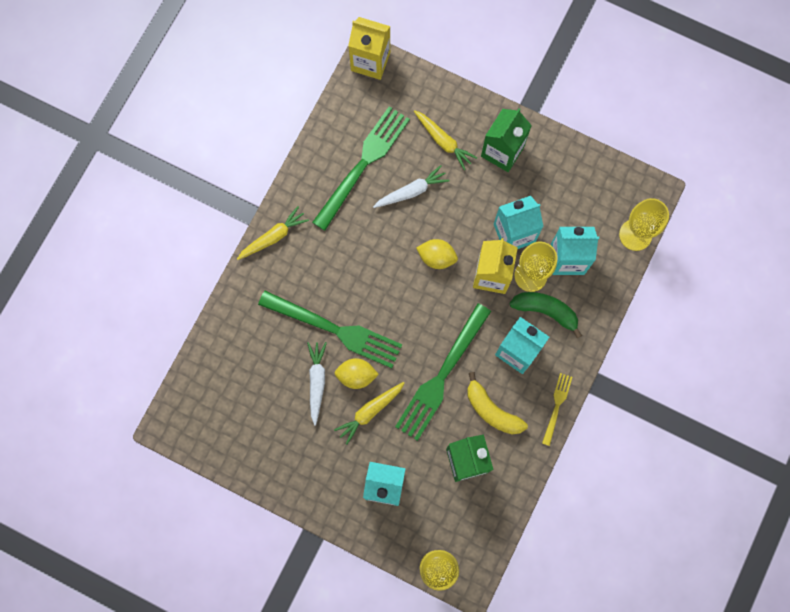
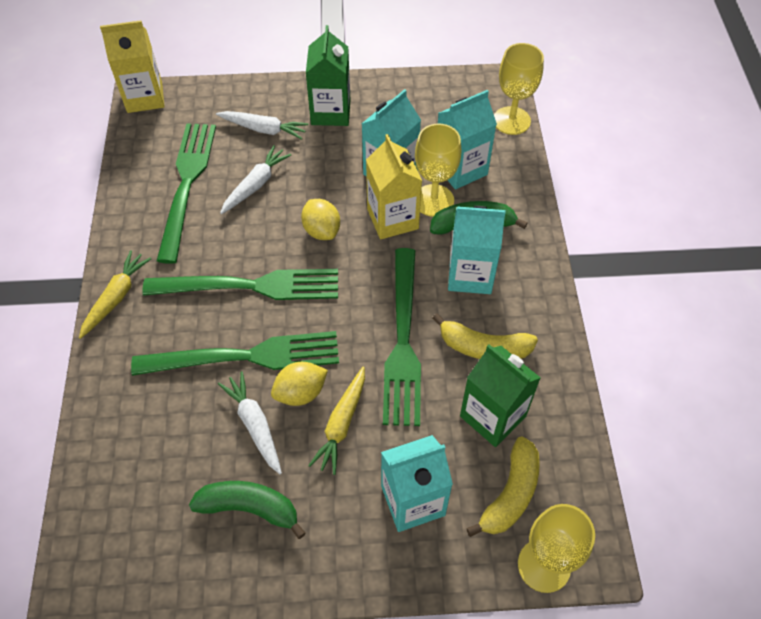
camera: 30 degrees left, 20 degrees down
(287, 435) = (250, 508): none -> green banana
(365, 277) = (251, 286): none -> green fork
(436, 257) = (321, 230): yellow lemon -> yellow lemon turned 75 degrees clockwise
(443, 141) = (264, 129): yellow carrot -> white carrot
(445, 516) = (510, 494): none -> yellow banana
(556, 406) = (551, 306): yellow fork -> none

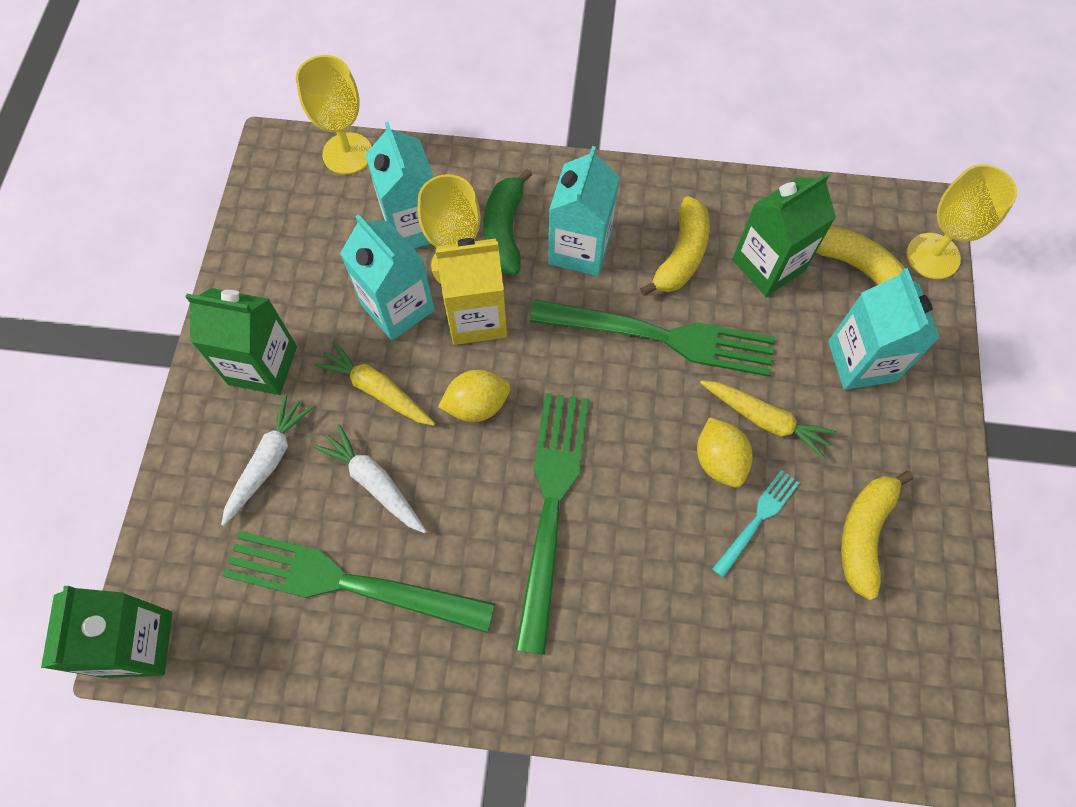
camera: 80 degrees left, 10 degrees up
(116, 297) = (538, 696): yellow carrot -> yellow carrot (377, 390)
(144, 97) = (137, 644): yellow carton -> green carton
(246, 356) = (659, 520): green fork -> none
(250, 508) = (864, 534): green banana -> yellow banana
(254, 425) = (757, 519): white carrot -> turquoise fork

